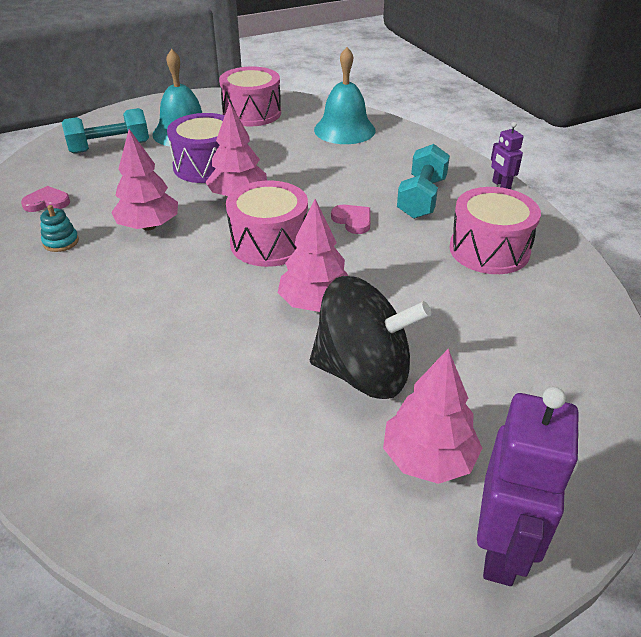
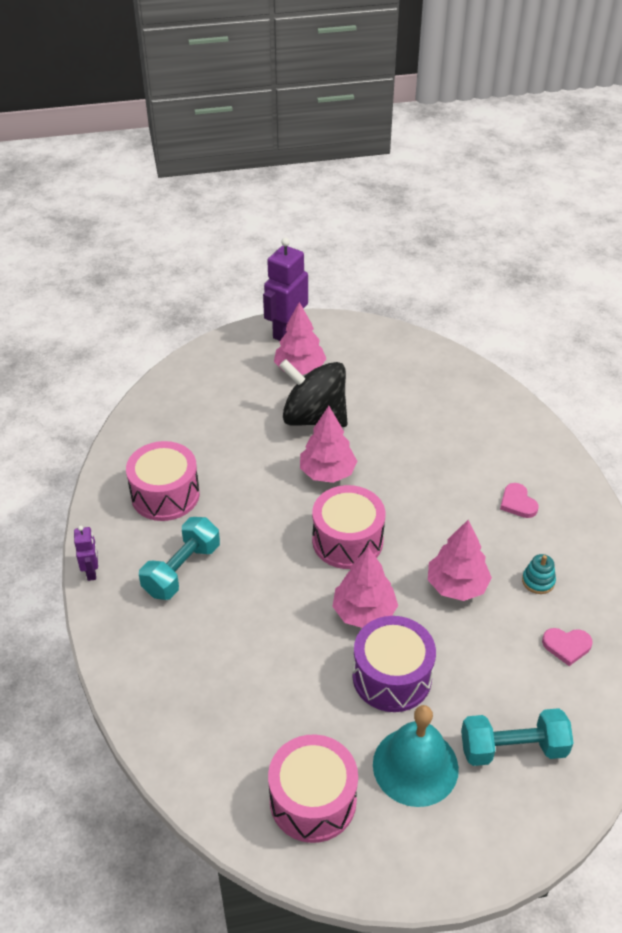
camera: 165 degrees left, 5 degrees up
(344, 130) = (201, 721): turquoise bell -> none
(353, 220) = (263, 552): pink heart -> pink heart (517, 503)

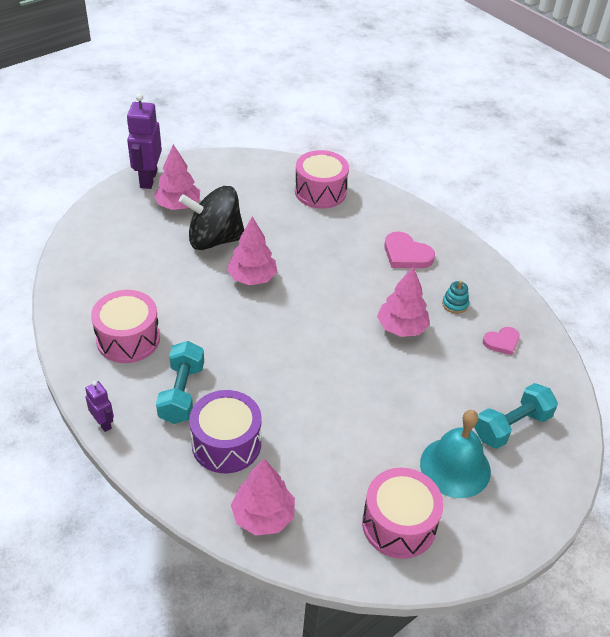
camera: 30 degrees left, 0 degrees up
(347, 541) = (301, 323): pink drum -> pink drum (320, 192)
(364, 612) = (347, 372): pink tree -> pink tree (263, 516)
(392, 677) = (397, 410): purple drum -> purple drum (226, 443)
(517, 503) = (406, 254): pink heart -> pink heart, size x1.55

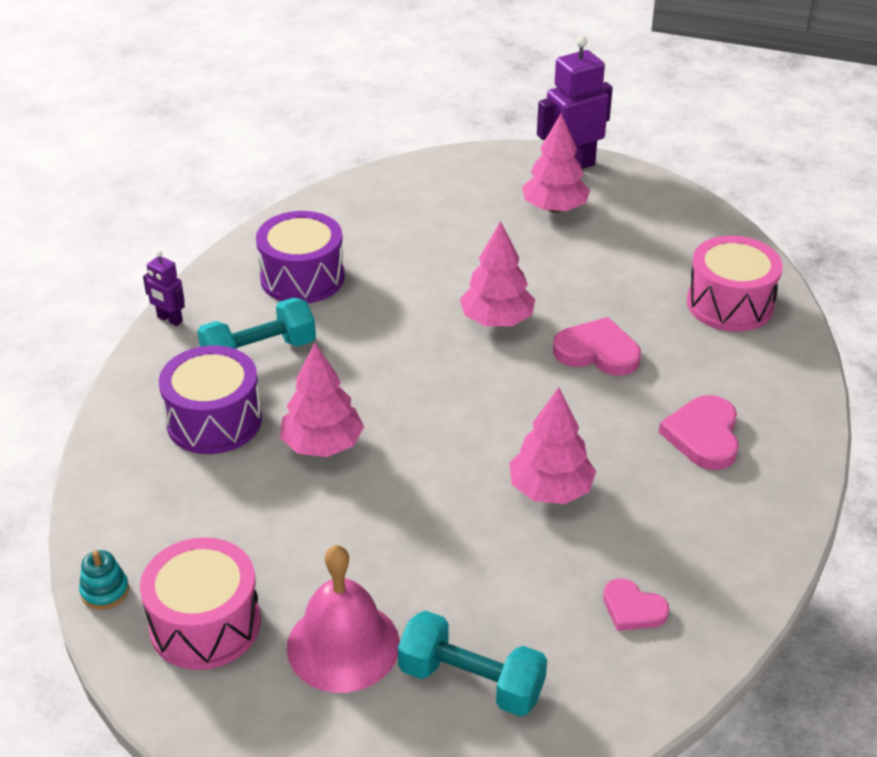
camera: 60 degrees right, 5 degrees down
(103, 423) = (169, 319): purple robot -> purple robot turned 105 degrees clockwise
(128, 339) = (302, 277): pink drum -> purple drum
(214, 239) = (529, 261): black spinning top -> none
(263, 516) = (133, 497): pink tree -> pink tree (322, 445)
(313, 255) = (597, 352): none -> pink heart
(455, 304) = (657, 526): turquoise stacking toy -> turquoise stacking toy (105, 591)
(455, 467) = (343, 645): turquoise bell -> pink bell

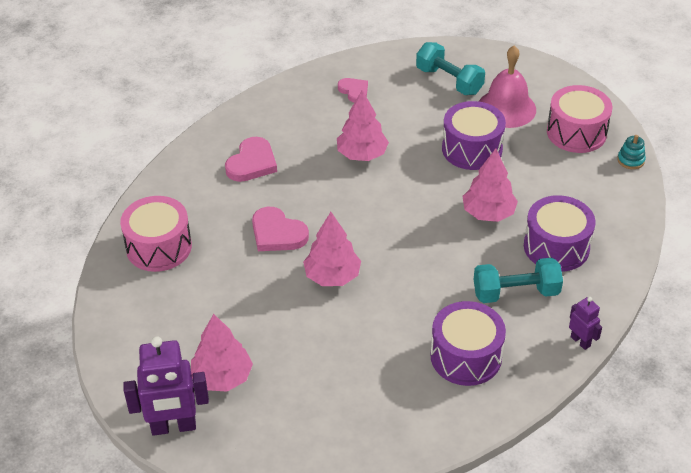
camera: 160 degrees left, 5 degrees up
(380, 544) = (472, 149): none -> purple drum

